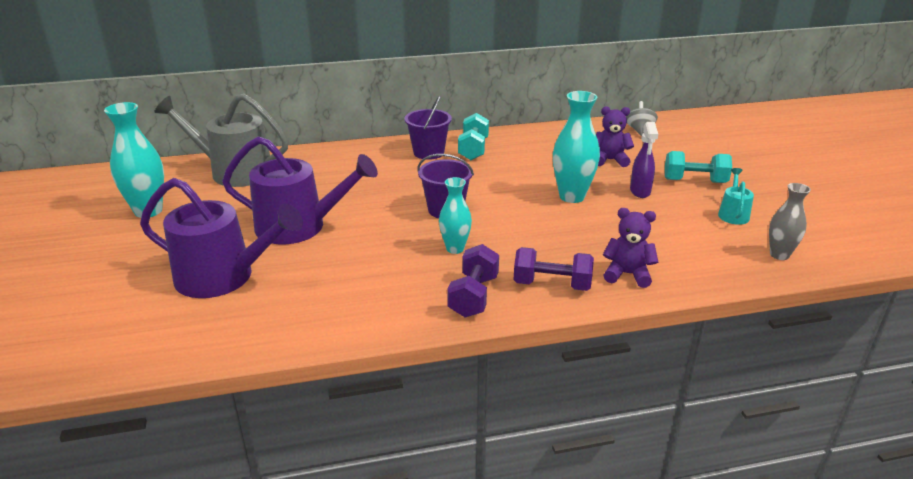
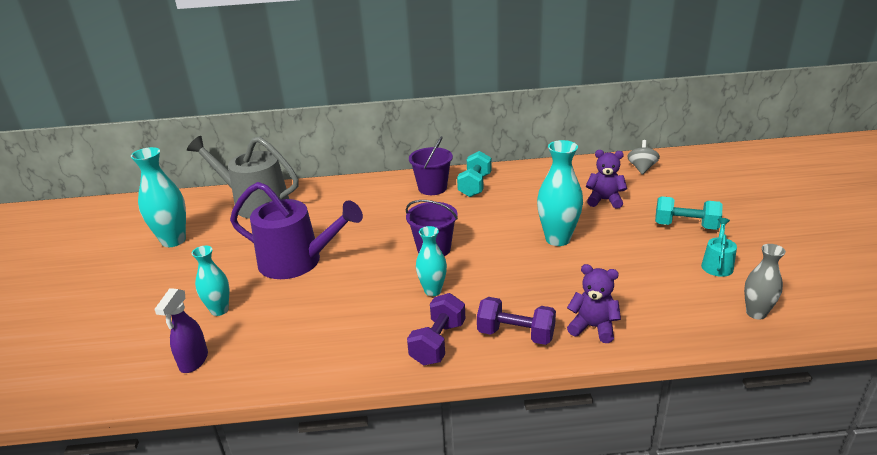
camera: 10 degrees right, 0 degrees up
(223, 277) = (219, 310): purple watering can -> turquoise vase
(640, 191) = (627, 236): purple spray bottle -> purple spray bottle (193, 362)

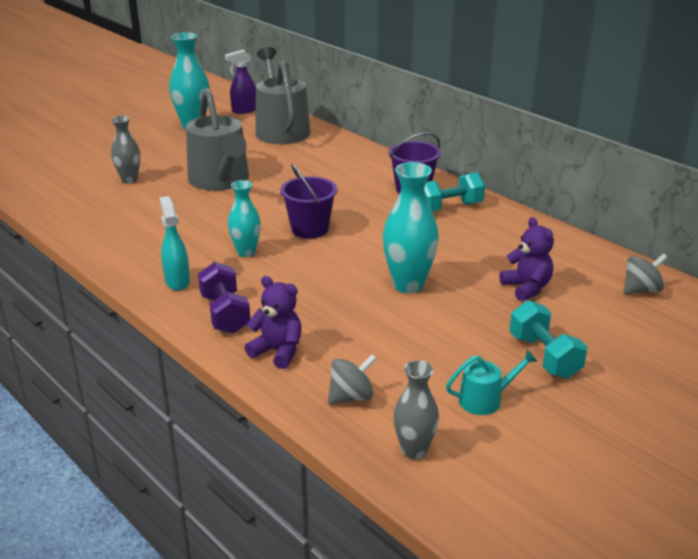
camera: 50 degrees right, 0 degrees up
(193, 362) = (66, 197): purple spray bottle -> purple spray bottle (244, 110)
(219, 310) = (129, 180): turquoise vase -> grey vase
(297, 261) = (220, 180): purple watering can -> grey watering can
(438, 343) = (177, 281): purple dumbbell -> turquoise spray bottle
(593, 327) = (278, 351): purple teddy bear -> purple teddy bear turned 45 degrees counterclockwise
(677, 315) = (351, 397): none -> grey spinning top

